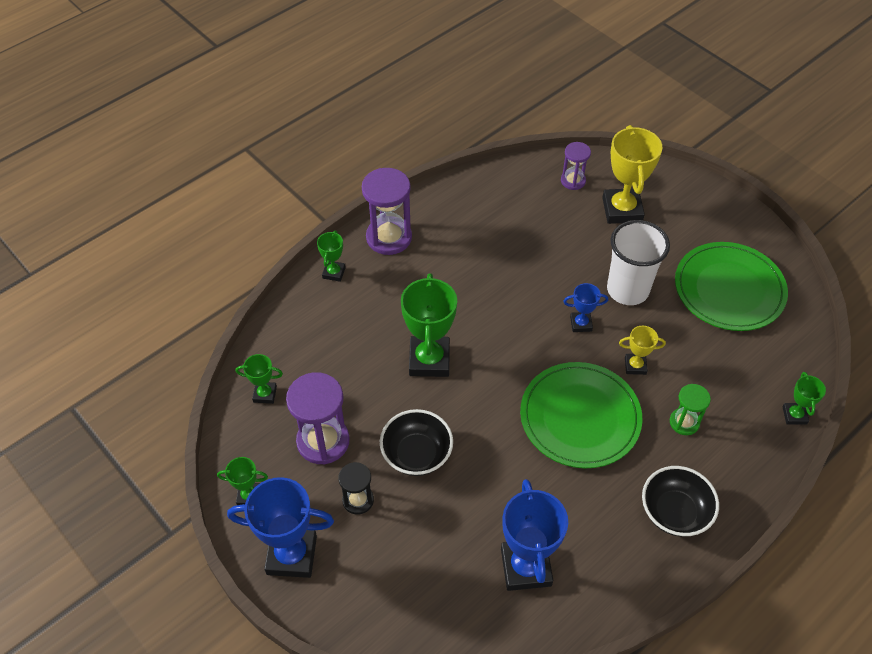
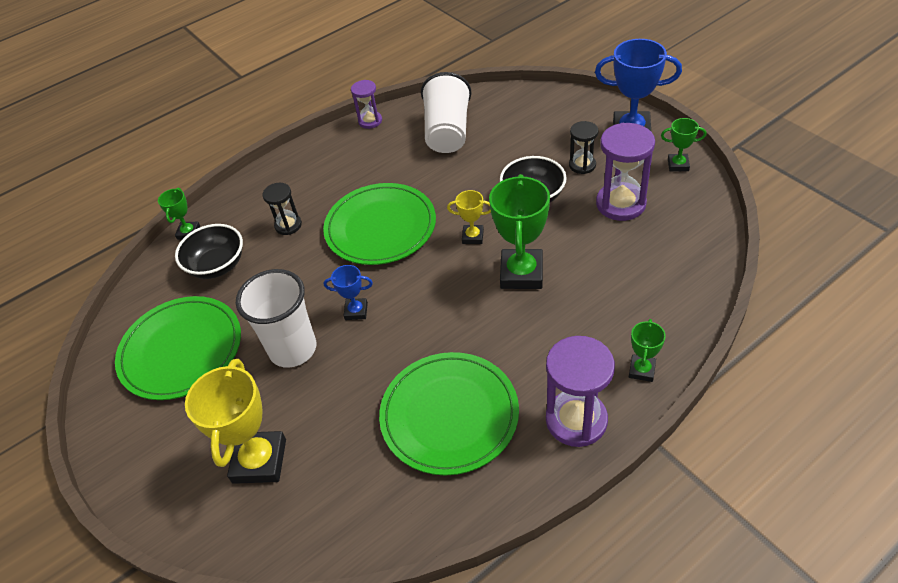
camera: 170 degrees left, 5 degrees down
(265, 394) = (688, 240): green trophy -> none
(484, 240) = (449, 415): none -> green plate
(525, 567) = (447, 132): blue trophy -> white cup
(573, 181) = (311, 513): purple hourglass -> purple hourglass (370, 121)
(635, 366) = (314, 271): yellow trophy -> yellow trophy (473, 237)
(674, 512) = (323, 165): black bowl -> black bowl (217, 265)
(684, 422) = (288, 225): green hourglass -> black hourglass

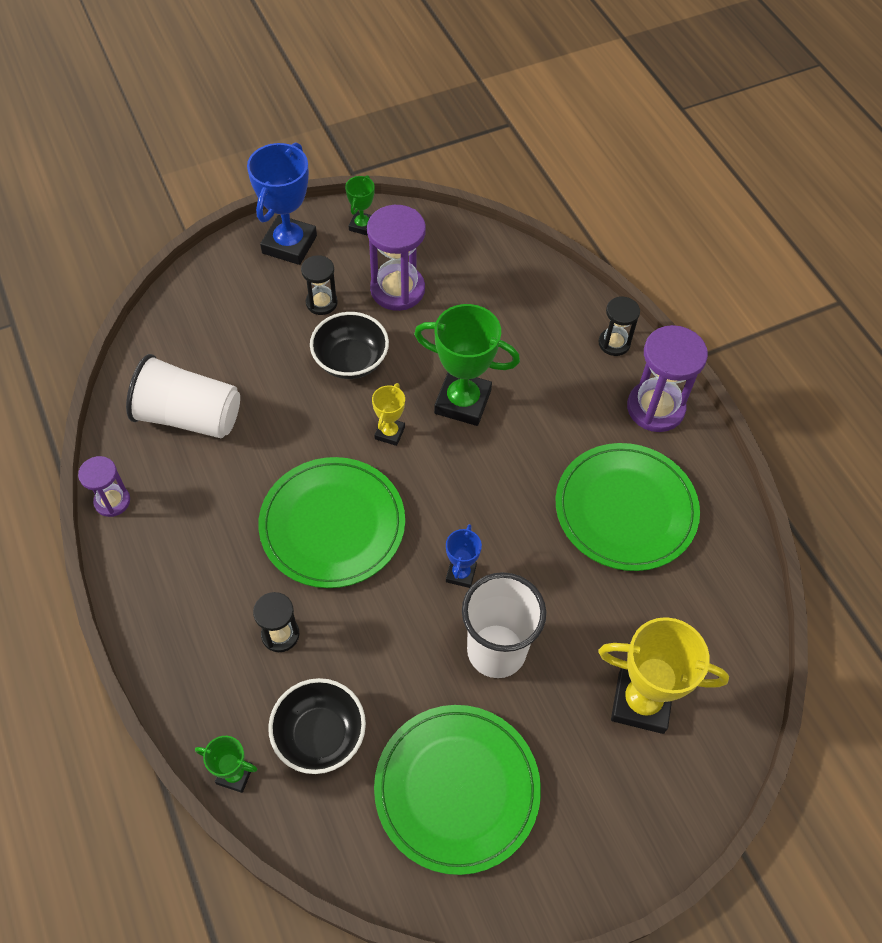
camera: 85 degrees left, 10 degrees up
(641, 370) = (614, 343): green trophy -> black hourglass

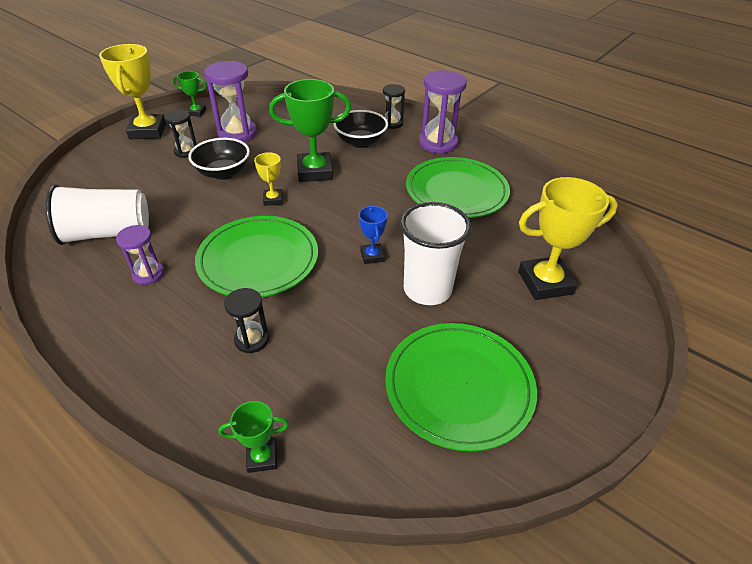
camera: 25 degrees left, 15 degrees down
(112, 501) = (56, 303): purple hourglass -> purple hourglass (148, 274)
(289, 244) = (148, 131): blue trophy -> yellow trophy
(320, 735) = (324, 395): black bowl -> black bowl (360, 142)
(362, 226) = (196, 112): green trophy -> green trophy turned 75 degrees counterclockwise

